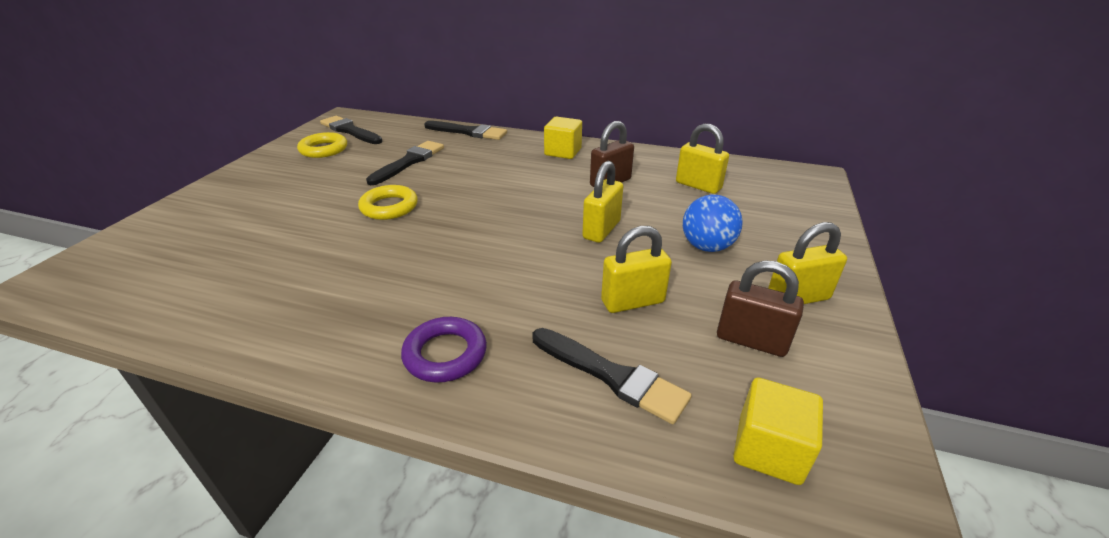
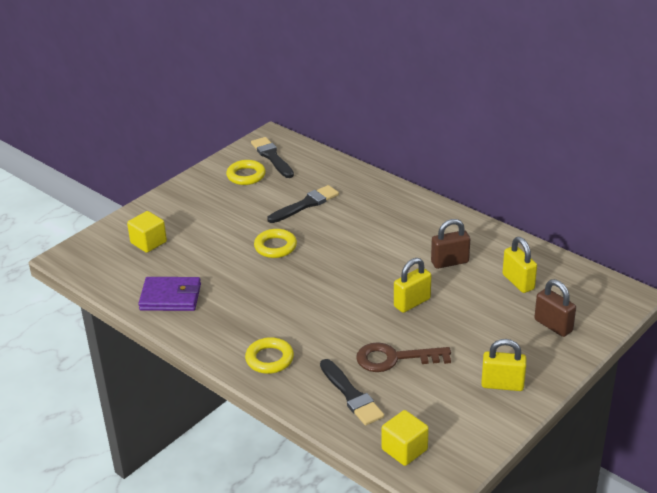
camera: 25 degrees right, 0 degrees up
(242, 300) = (170, 297): none -> purple wallet
(445, 354) = (269, 359): purple ring -> yellow ring
(468, 132) = (368, 179): black brush -> none
(563, 152) = (433, 221): yellow cube -> yellow cube (148, 242)
(632, 302) = (394, 358): yellow padlock -> brown key
(706, 247) = (476, 335): blue ball -> none
(751, 340) = (446, 400): brown padlock -> brown padlock (553, 325)

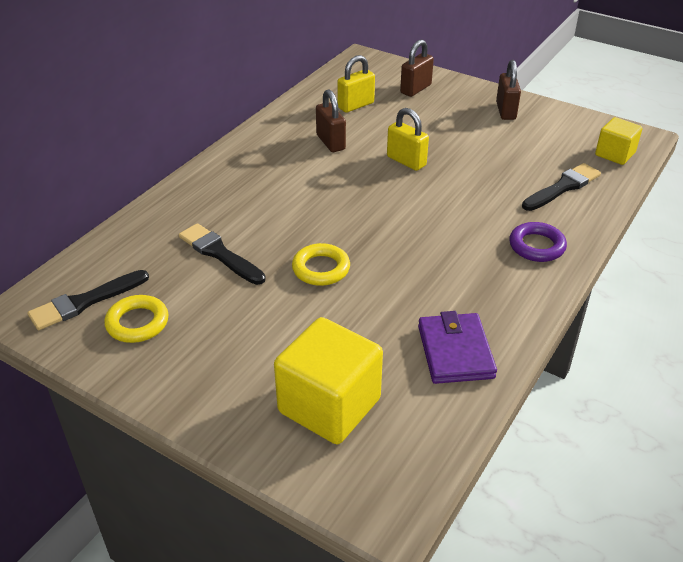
camera: 100 degrees left, 5 degrees up
(148, 242) = (329, 405): yellow cube -> yellow cube, size x1.73
(269, 359) = (536, 246): yellow ring -> purple ring
(394, 358) = (497, 166): brown key -> none
(502, 384) = (505, 111): yellow padlock -> brown padlock

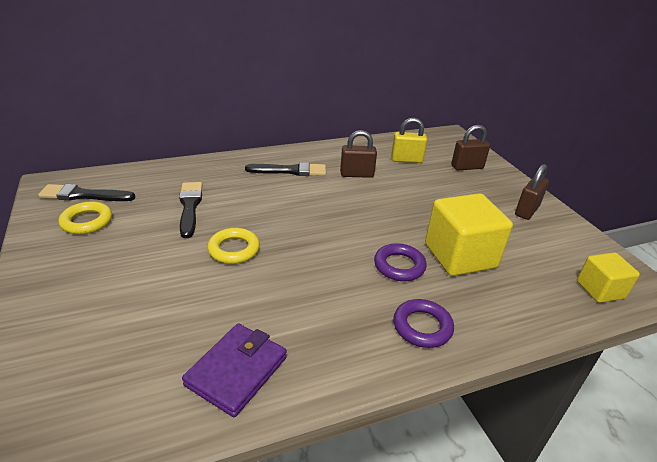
camera: 35 degrees right, 5 degrees down
(329, 405) = (96, 348): yellow cube -> yellow cube (460, 256)
(330, 142) = (356, 174): brown padlock -> brown padlock turned 75 degrees clockwise
(406, 161) = (395, 209): yellow padlock -> none
(468, 209) = (399, 266): none -> purple ring
(563, 187) = (509, 291): black brush -> black brush (290, 171)

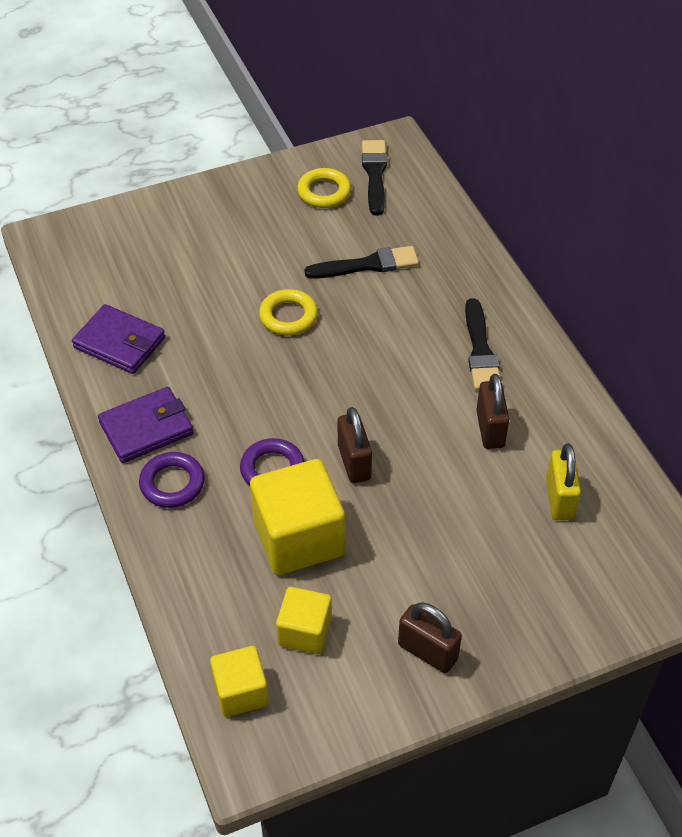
camera: 90 degrees right, 15 degrees up
(358, 346) = (146, 428): none -> purple wallet
(467, 167) = (559, 589): brown padlock -> brown padlock (354, 462)
(536, 257) = (304, 631): none -> yellow cube

